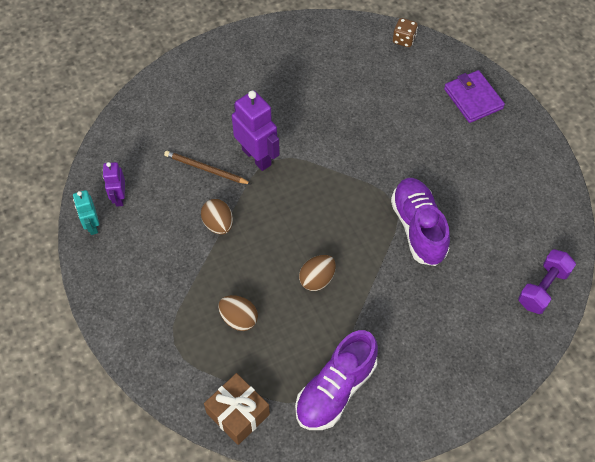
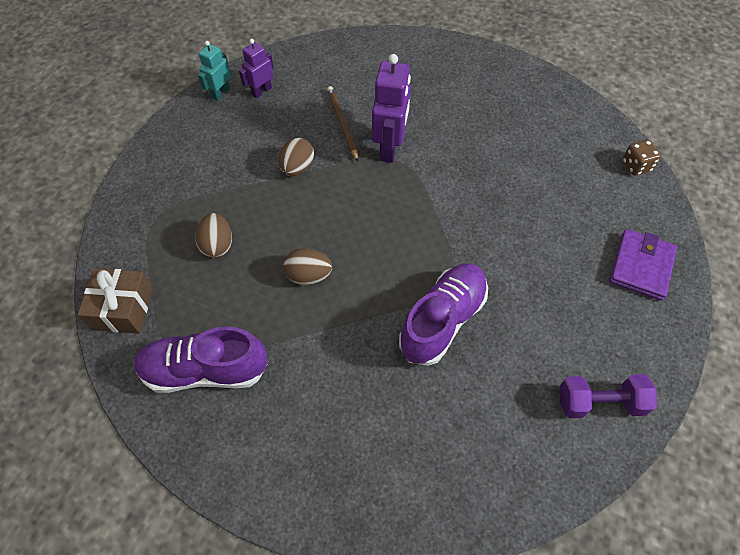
camera: 50 degrees right, 0 degrees up
(543, 288) = (487, 491): purple dumbbell -> purple dumbbell (600, 402)

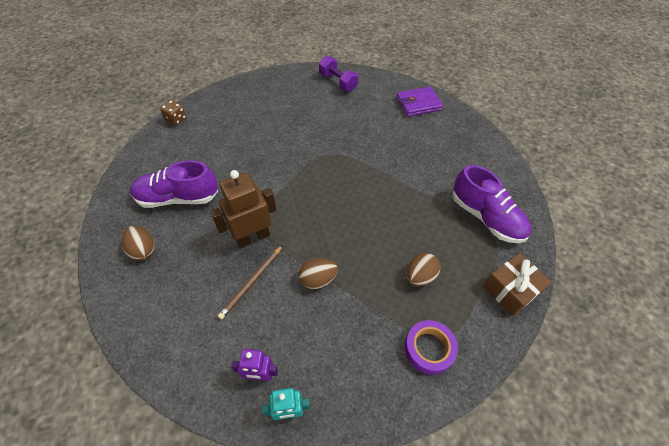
camera: 130 degrees left, 5 degrees down
(160, 200) = (429, 349): none -> purple tape
(308, 276) = (388, 213): brown egg -> brown egg (143, 250)
(390, 148) = (253, 237): purple robot -> brown robot
(442, 320) = (353, 144): purple shoe -> purple shoe (178, 198)
(641, 266) = (250, 95): purple wallet -> purple wallet (418, 104)

